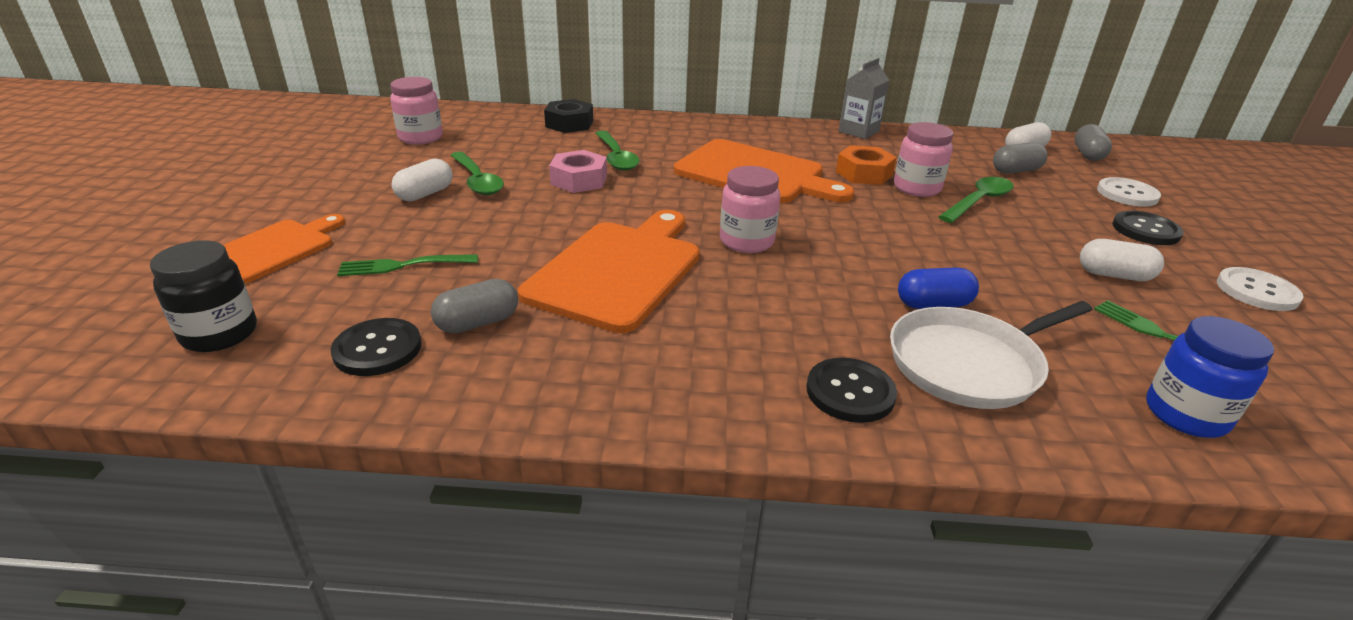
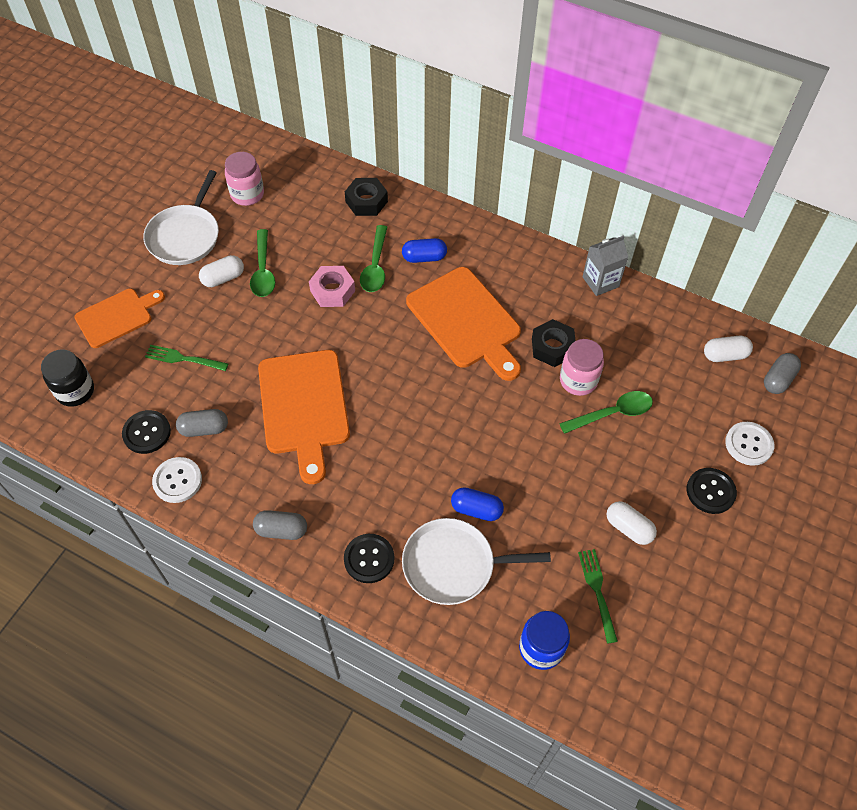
camera: 25 degrees right, 25 degrees up
(352, 174) = (185, 236): none -> white pan
(618, 270) = (304, 407): orange cutting board -> orange cutting board turned 120 degrees clockwise
(666, 145) = (424, 257): none -> blue capsule
(746, 241) = (403, 404): pink jar -> none
(864, 173) = (552, 347): orange nut -> black nut
(1015, 171) = (685, 383): grey capsule -> grey capsule (281, 530)
(1257, 291) = (715, 580): white button -> white button (177, 481)

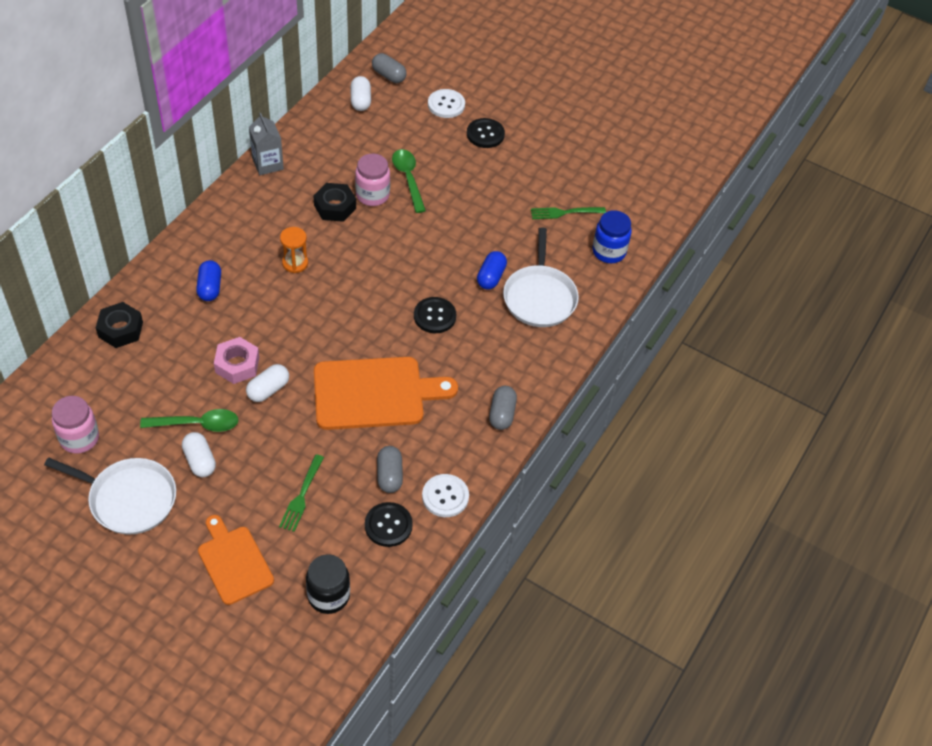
camera: 90 degrees left, 5 degrees down
(369, 559) = (532, 352): black button -> black button (434, 316)
(375, 266) = (212, 327): green spoon -> none
(466, 321) = (295, 263): orange cutting board -> orange hourglass
(628, 528) = (513, 186): white capsule -> white capsule (268, 389)

